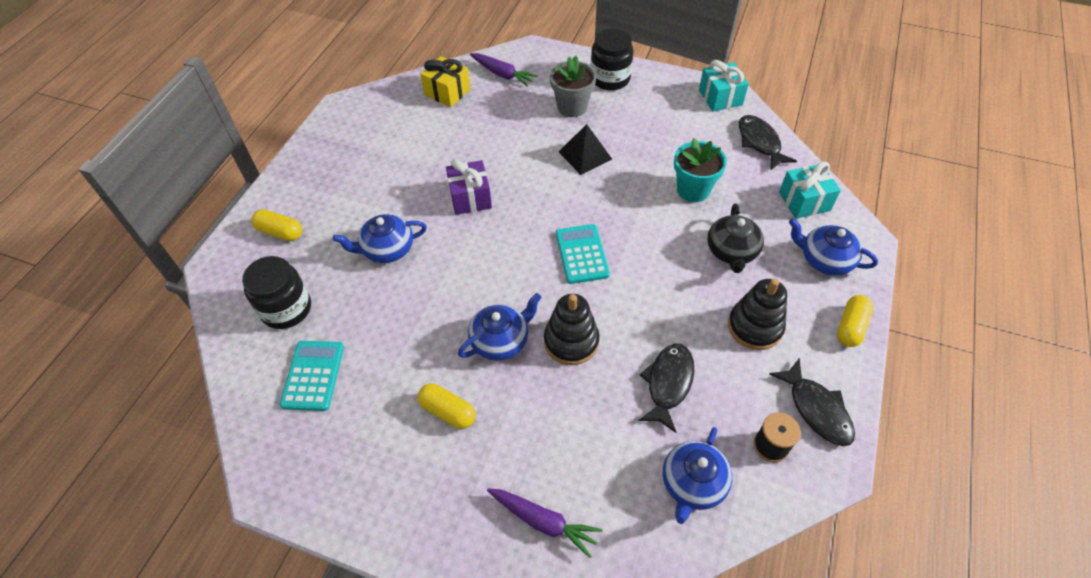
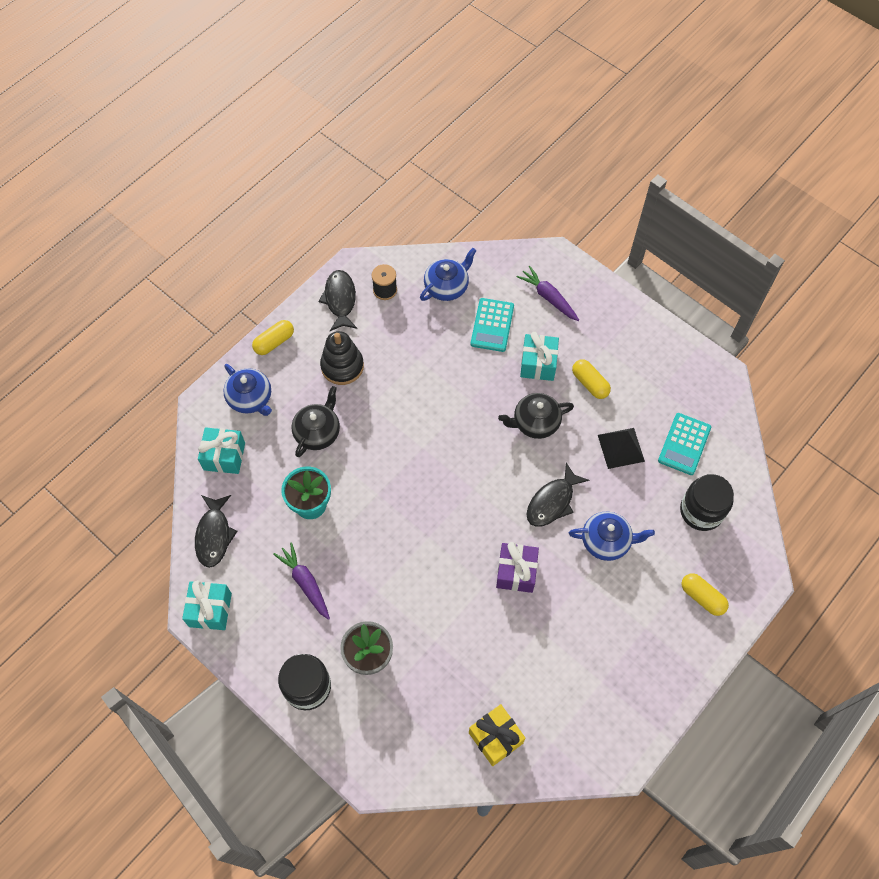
camera: 160 degrees left, 10 degrees up
(501, 340) = (535, 422): blue teapot -> black teapot
(502, 74) = (423, 744): purple carrot -> purple carrot (305, 583)
(522, 414) = (538, 364): none -> turquoise gift
(571, 341) = (482, 403): black stacking toy -> none
(581, 254) = (441, 474): turquoise calculator -> turquoise calculator (492, 325)
(585, 155) = (387, 583): black pyramid -> black pyramid (620, 448)
(668, 384) = (428, 349): black fish -> black fish (552, 501)

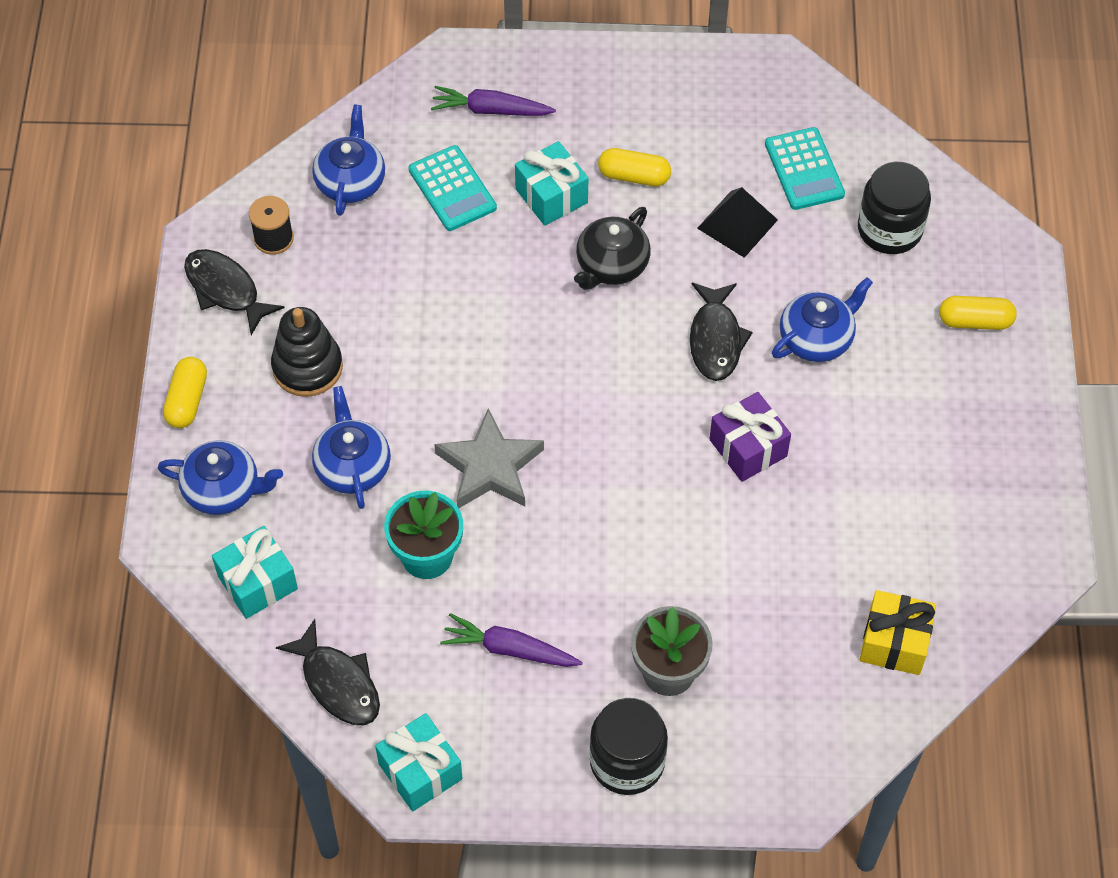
camera: 40 degrees left, 5 degrees down
(318, 432) = (352, 466): black teapot -> blue teapot
(380, 482) = (490, 467): none -> grey star

